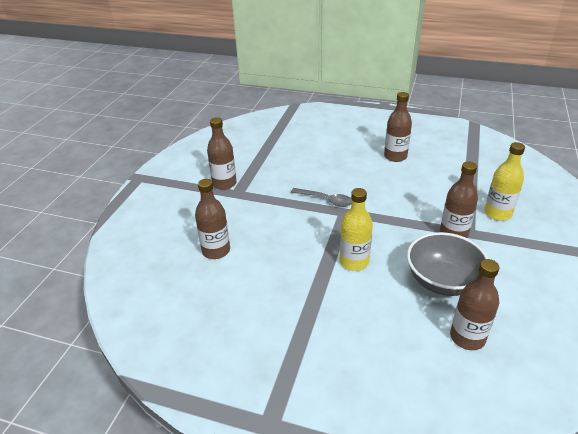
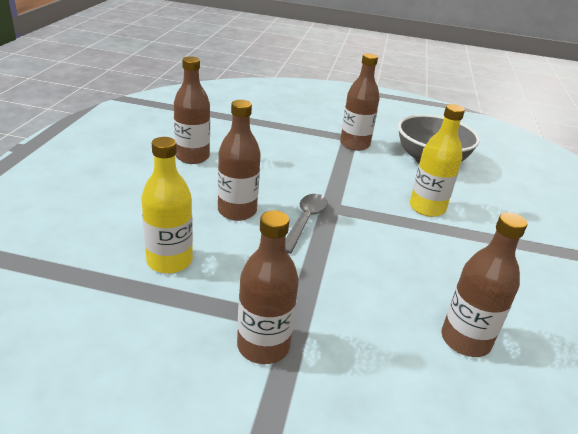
camera: 100 degrees left, 5 degrees down
(467, 337) = (494, 160): brown bottle -> brown bottle (237, 211)
(497, 213) = (314, 118): yellow bottle -> yellow bottle (169, 261)

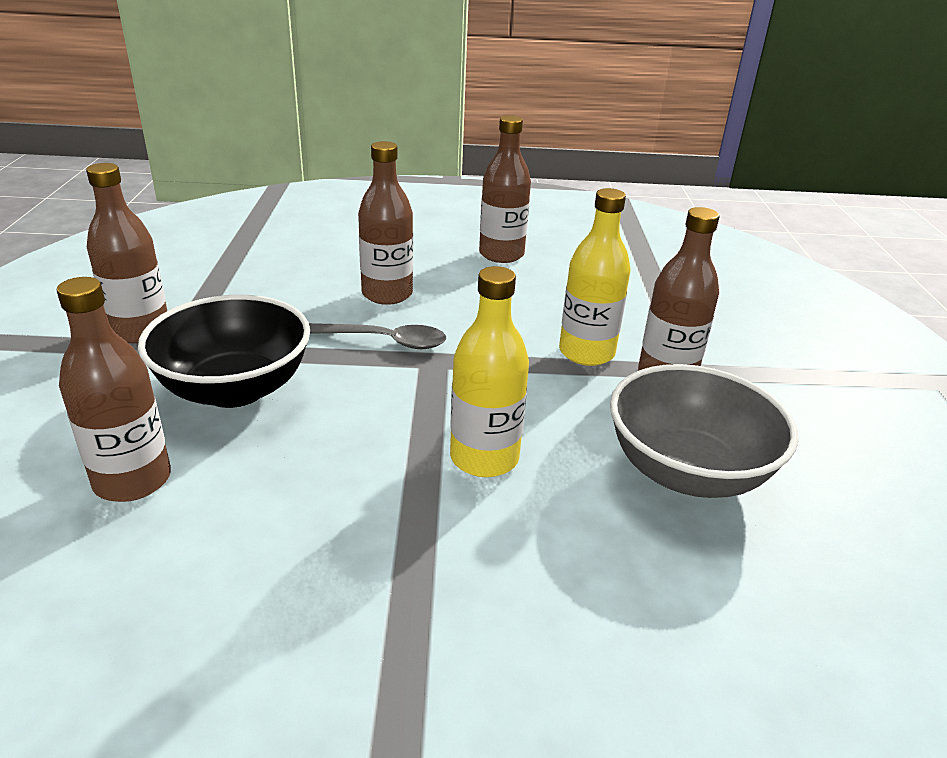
camera: 80 degrees right, 0 degrees up
(169, 261) = (275, 270): yellow bottle -> yellow bottle (586, 353)
(360, 291) = (235, 389): none -> black bowl

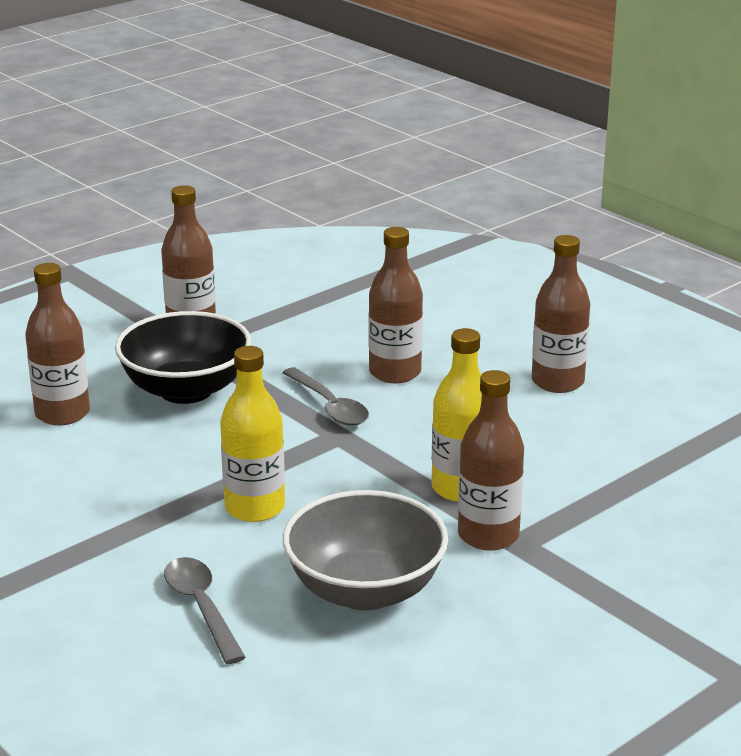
camera: 50 degrees right, 5 degrees down
(618, 586) = (201, 607): none -> grey spoon

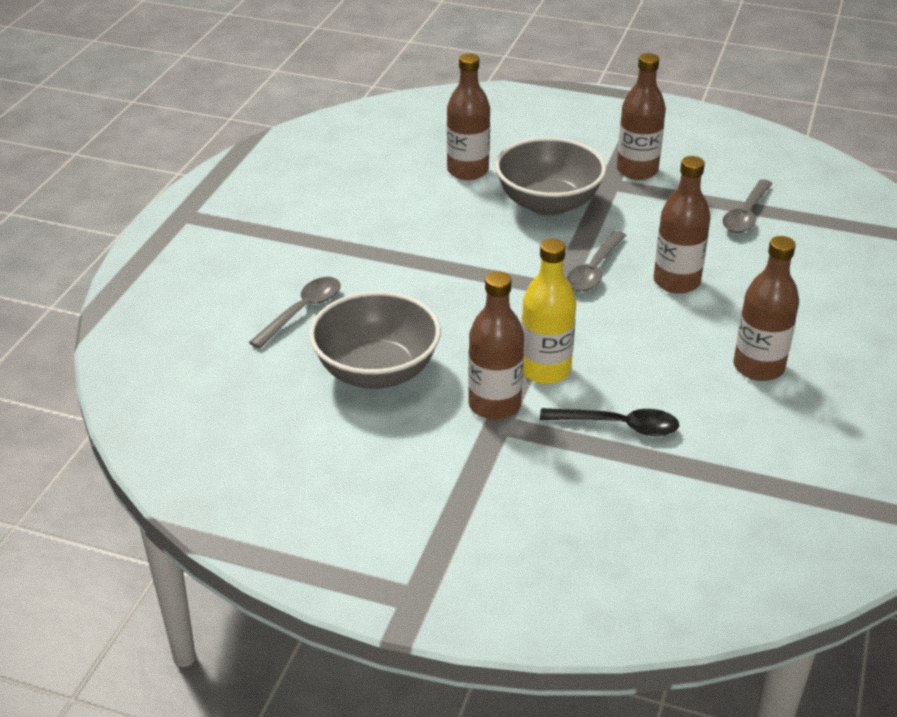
camera: 60 degrees right, 10 degrees up
(186, 390) = (548, 204): black bowl -> grey bowl
(255, 508) = (432, 288): yellow bottle -> none
(331, 303) = (746, 214): none -> grey spoon
(579, 479) = (619, 426): none -> black spoon

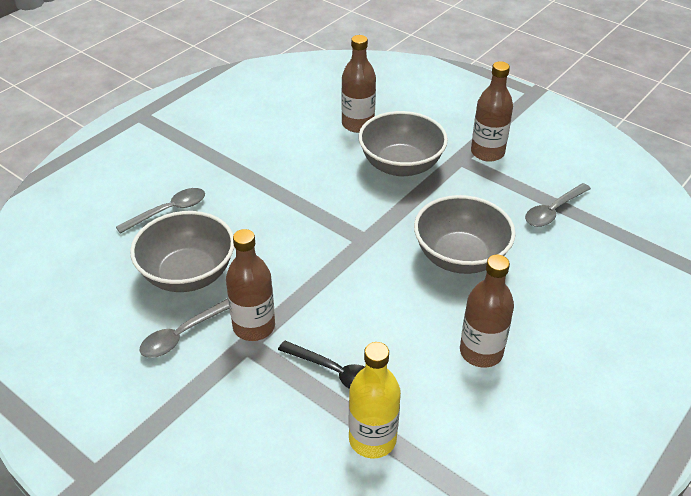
camera: 20 degrees right, 5 degrees up
(545, 370) = (310, 307): yellow bottle -> yellow bottle (372, 439)
(594, 270) = (401, 230): grey spoon -> grey spoon (182, 335)
(676, 282) = (460, 257): brown bottle -> grey bowl

